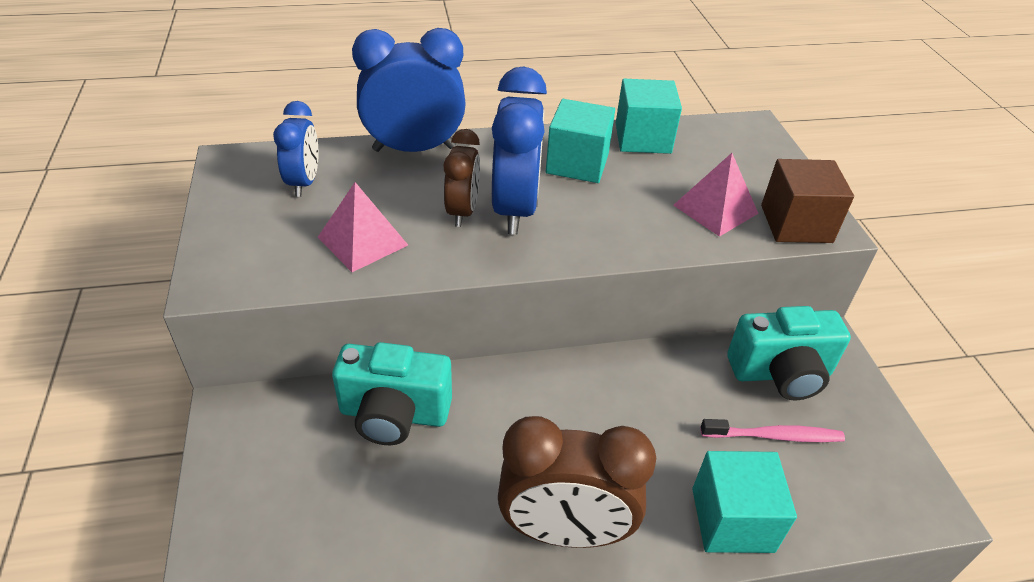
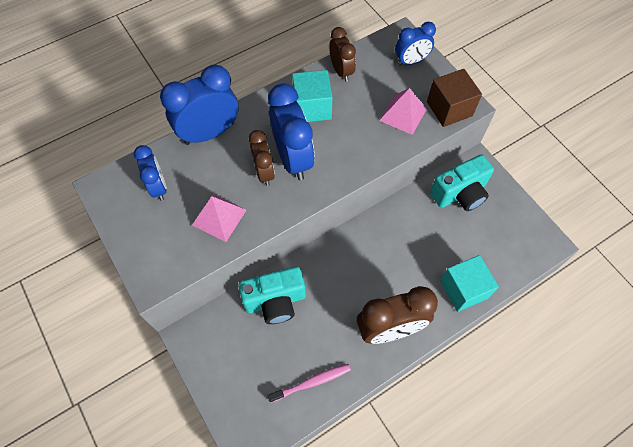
camera: 20 degrees left, 20 degrees up
(643, 138) = (341, 71): turquoise cube -> brown clock
(756, 156) = (411, 61): none -> blue clock
(774, 436) = (468, 234): pink toothbrush -> pink toothbrush (311, 382)

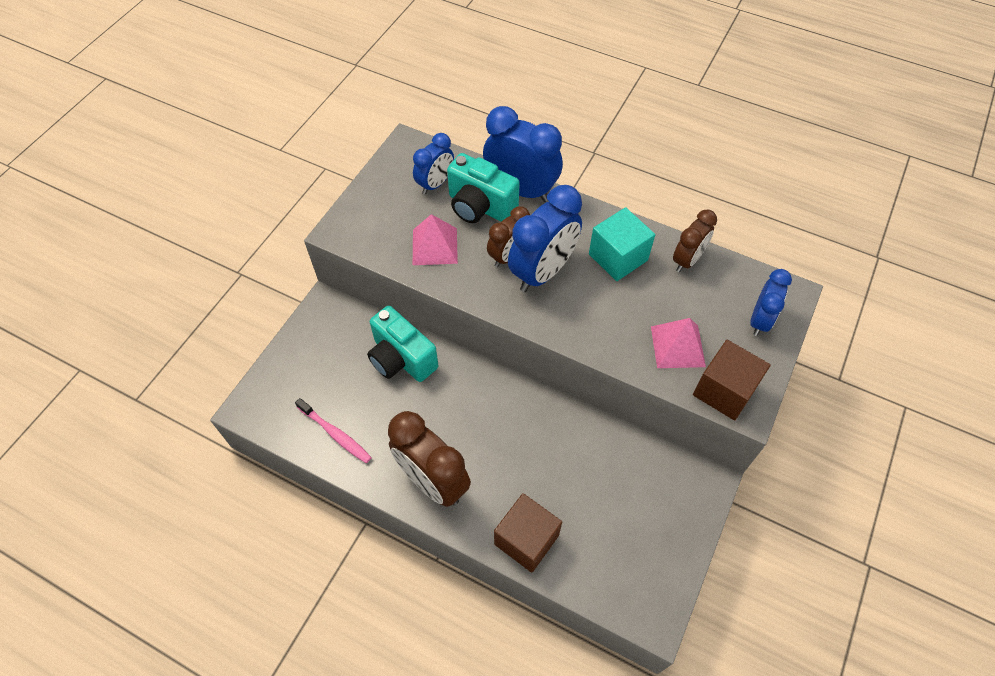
camera: 60 degrees right, 5 degrees down
(411, 61) = (760, 320): blue clock -> blue clock turned 105 degrees counterclockwise
(460, 194) = (650, 480): turquoise camera -> turquoise camera (480, 206)
(463, 289) = (526, 539): turquoise cube -> brown cube

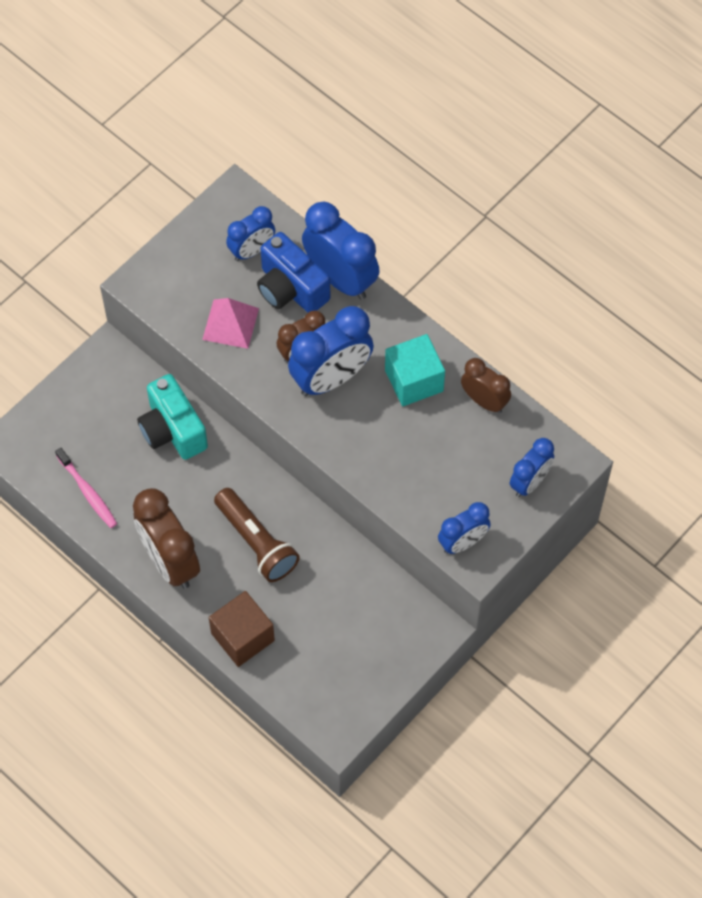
camera: 15 degrees right, 5 degrees up
(480, 206) = (291, 289): turquoise camera -> blue camera
(510, 442) = (256, 542): none -> brown flashlight
(677, 346) = (436, 488): pink pyramid -> none
(687, 260) = (484, 401): brown clock -> brown clock turned 105 degrees counterclockwise
(724, 391) = (462, 542): brown cube -> blue clock

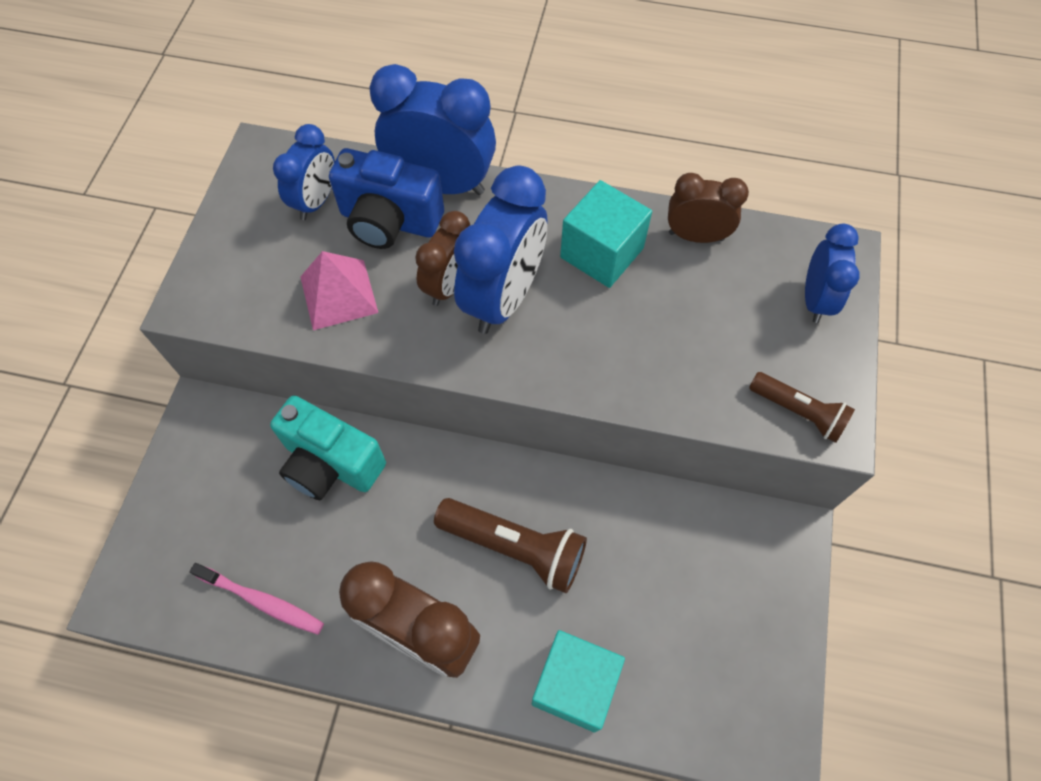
camera: 30 degrees left, 0 degrees up
(242, 637) = (574, 685): brown cube -> turquoise cube
(462, 542) = (798, 412): blue clock -> brown flashlight

